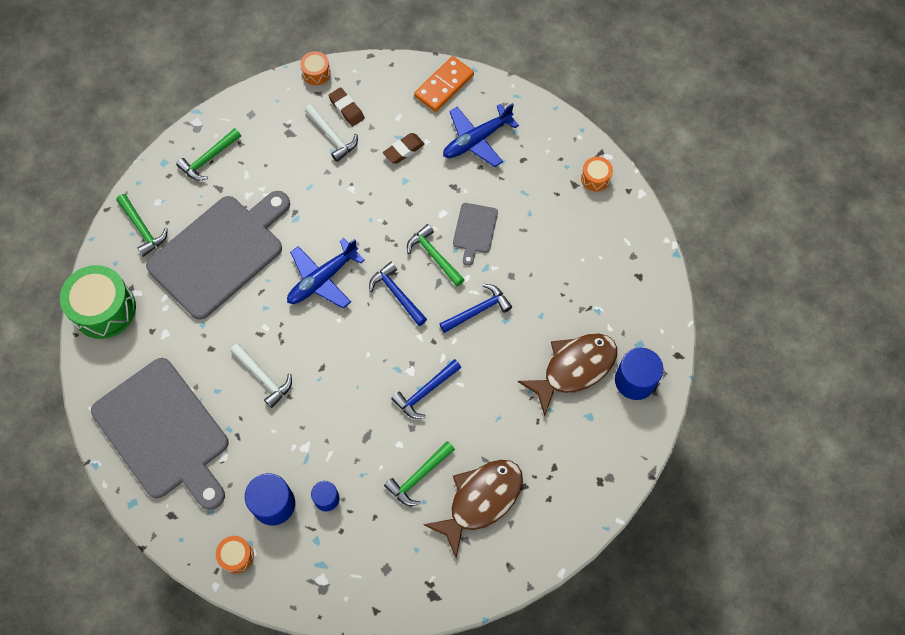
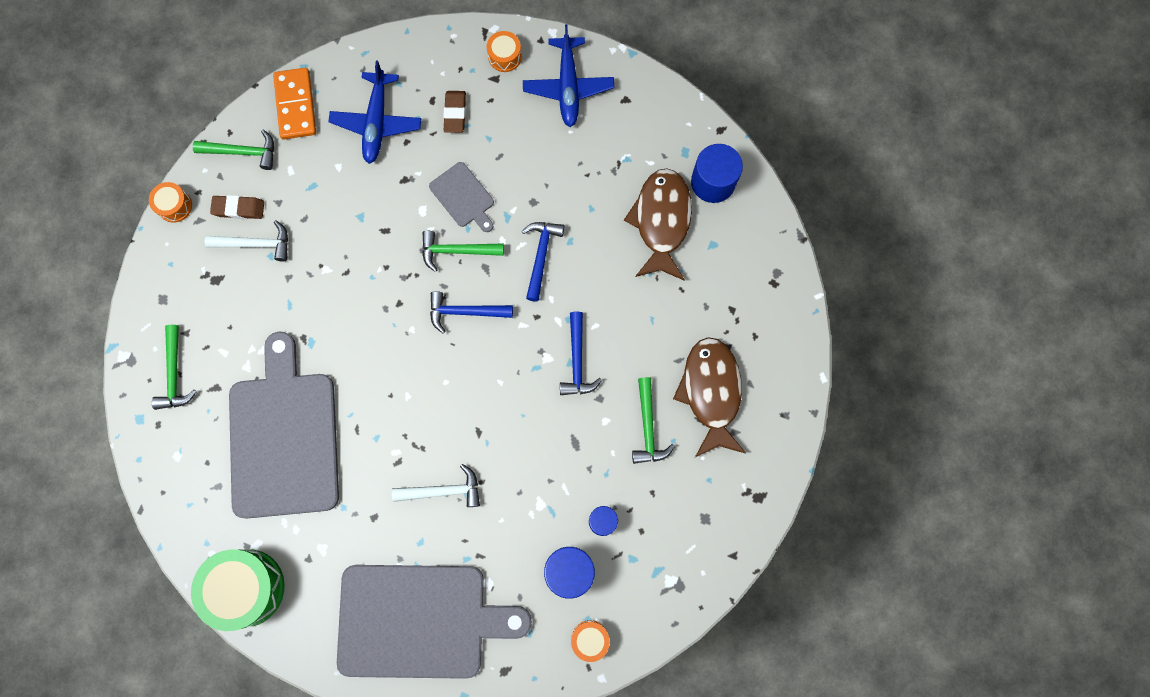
camera: 50 degrees left, 10 degrees up
(142, 229) = (193, 491): green hammer -> green hammer (243, 152)
(322, 279) = (393, 365): blue plane -> blue plane (568, 87)
(404, 150) = (329, 193): brown eraser -> brown eraser (455, 113)

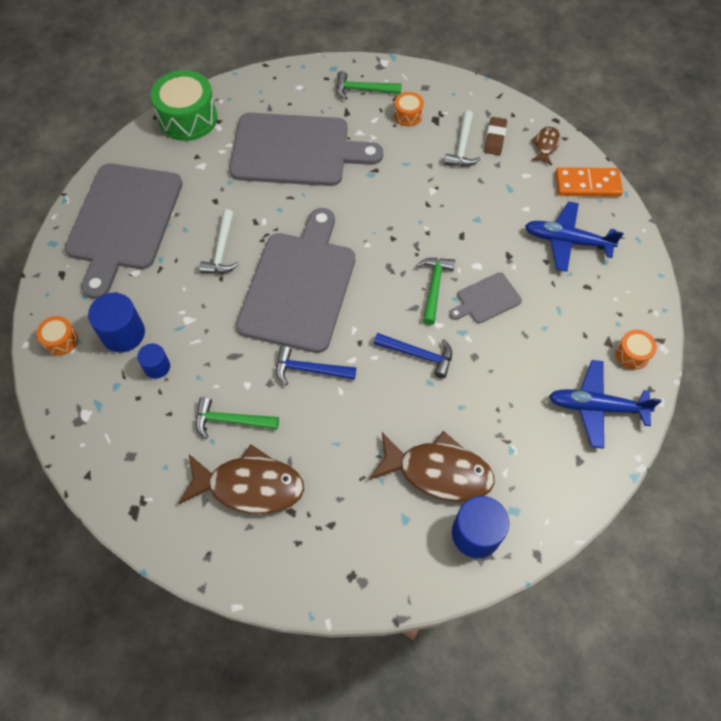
camera: 100 degrees right, 15 degrees down
(174, 206) = (502, 99): orange drum -> orange drum (408, 115)
(243, 152) = (546, 145): green hammer -> brown fish
(455, 113) = (572, 303): brown eraser -> none
(465, 312) = (375, 286): blue hammer -> none
(478, 392) = (299, 286): none -> grey cutting board

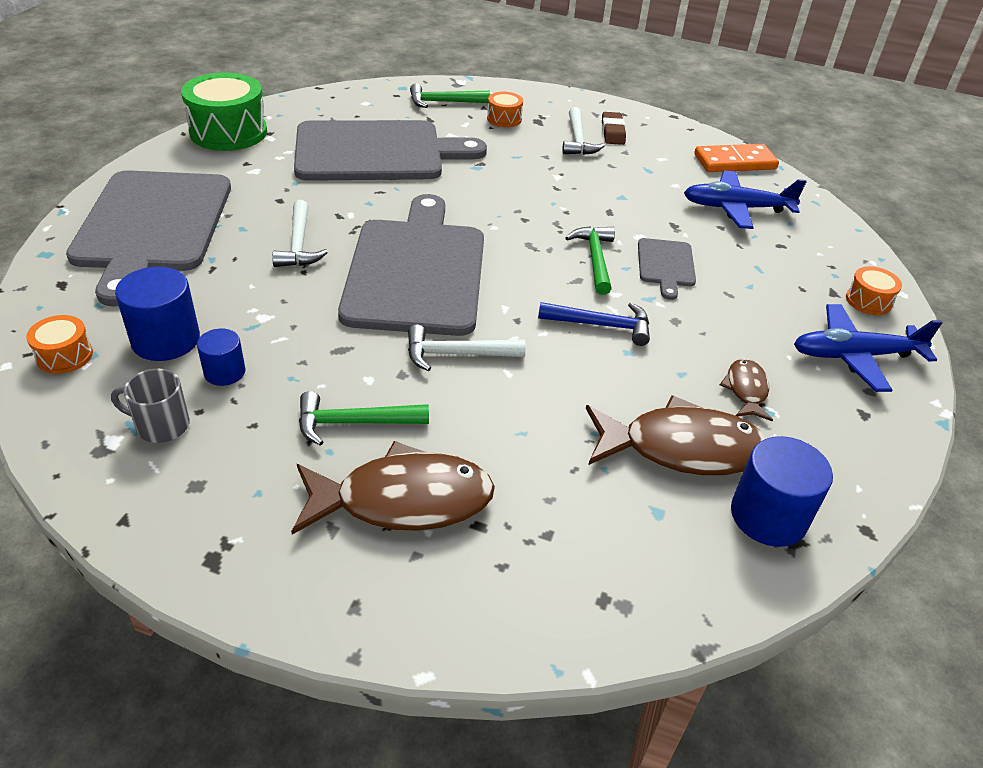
camera: 15 degrees left, 20 degrees down
(114, 406) = (161, 425): none -> grey mug
(309, 370) = (456, 354): blue hammer -> white hammer
(486, 299) = (665, 265): grey cutting board -> grey cutting board turned 45 degrees counterclockwise
(546, 145) = (672, 135): brown fish -> brown fish (746, 390)

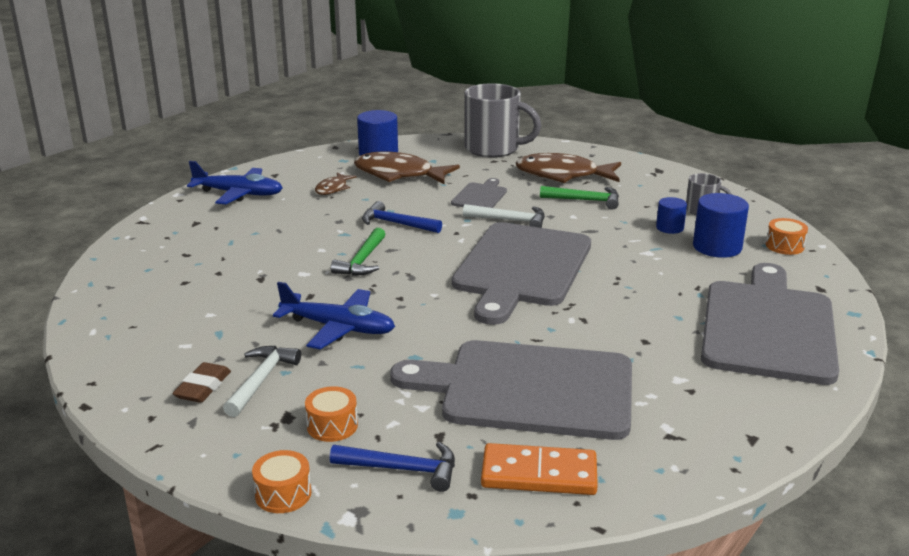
camera: 160 degrees left, 15 degrees down
(228, 132) = (726, 442): green drum -> none
(299, 244) = (622, 297): white hammer -> none
(443, 102) = (403, 469): green hammer -> blue hammer
(568, 589) = (494, 149): none -> grey mug
(665, 265) = (306, 251): grey cutting board -> grey cutting board (480, 196)
(734, 162) = (106, 332): orange domino -> orange domino (539, 474)
(736, 208) = (180, 285): blue plane -> blue plane (338, 328)
(868, 301) = (178, 216): orange drum -> orange drum (283, 494)

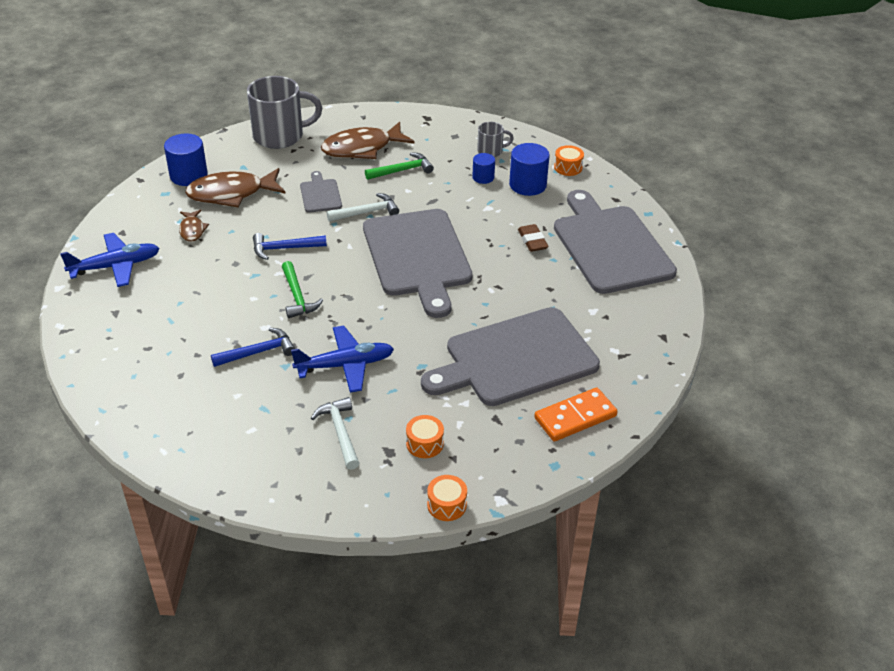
camera: 35 degrees left, 15 degrees up
(203, 387) = (306, 457): brown eraser -> brown eraser (532, 241)
(403, 469) = (498, 452): blue hammer -> blue hammer (258, 352)

